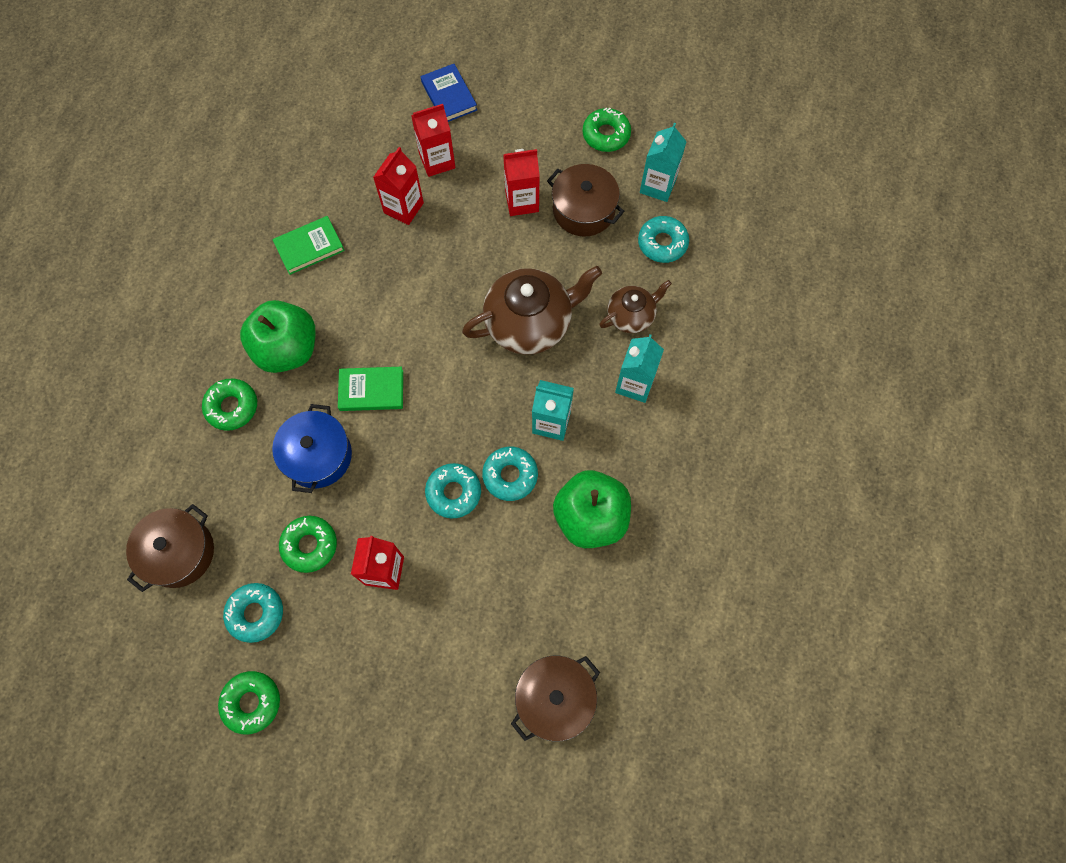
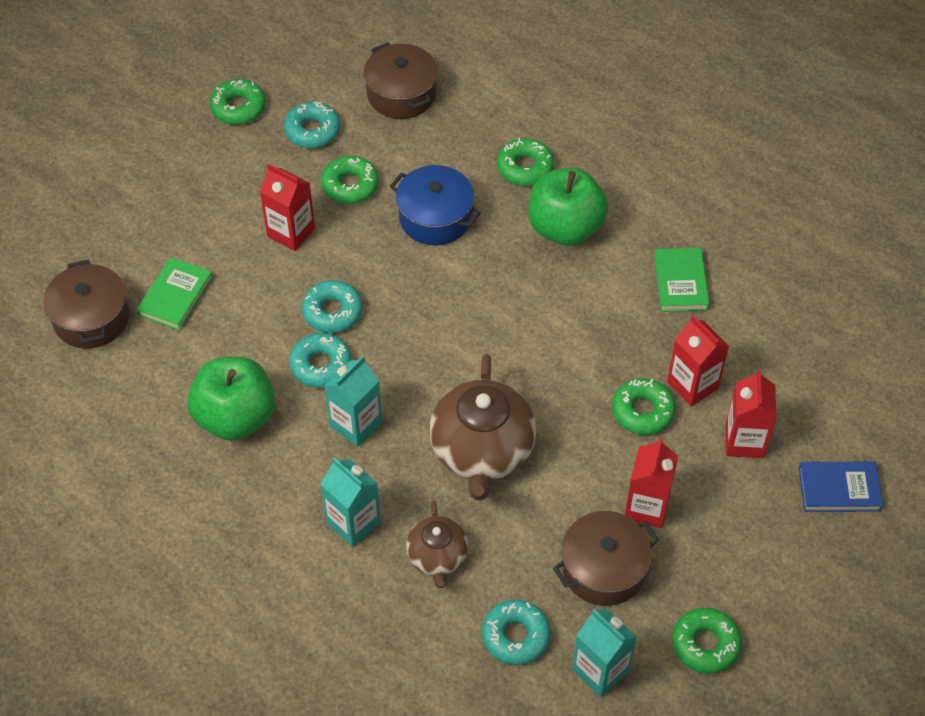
camera: 115 degrees right, 15 degrees down
(371, 390) = (481, 282): green book -> green book (175, 296)
(442, 231) = (642, 411): none -> green donut

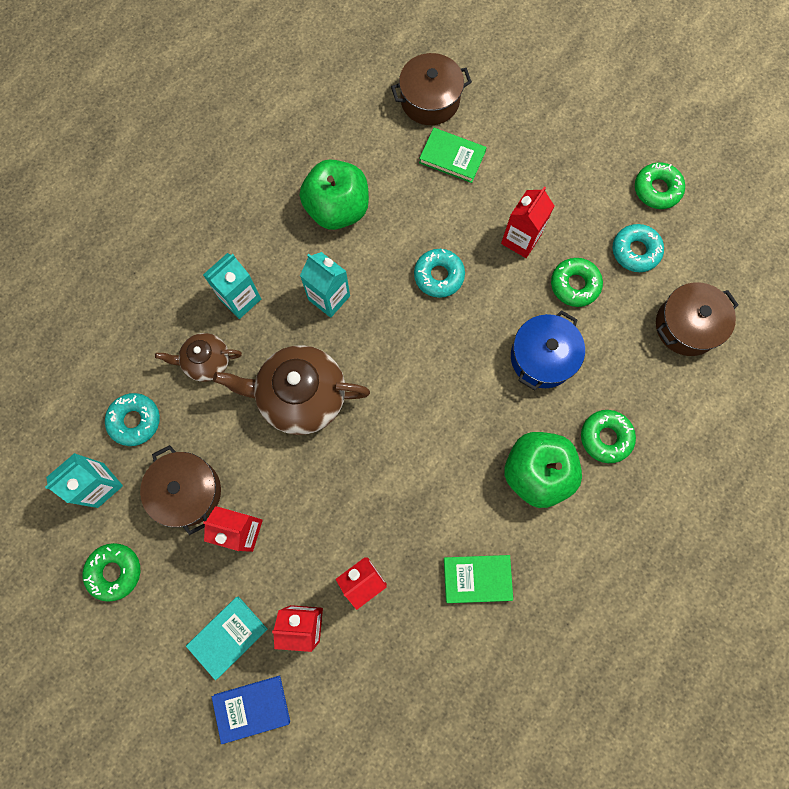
camera: 90 degrees right, 20 degrees up
(321, 365) = (385, 269): turquoise donut -> none
(642, 411) = (337, 533): green donut -> none
(767, 516) = (228, 637): none -> turquoise book
(839, 489) = (252, 708): blue book -> blue book turned 75 degrees clockwise

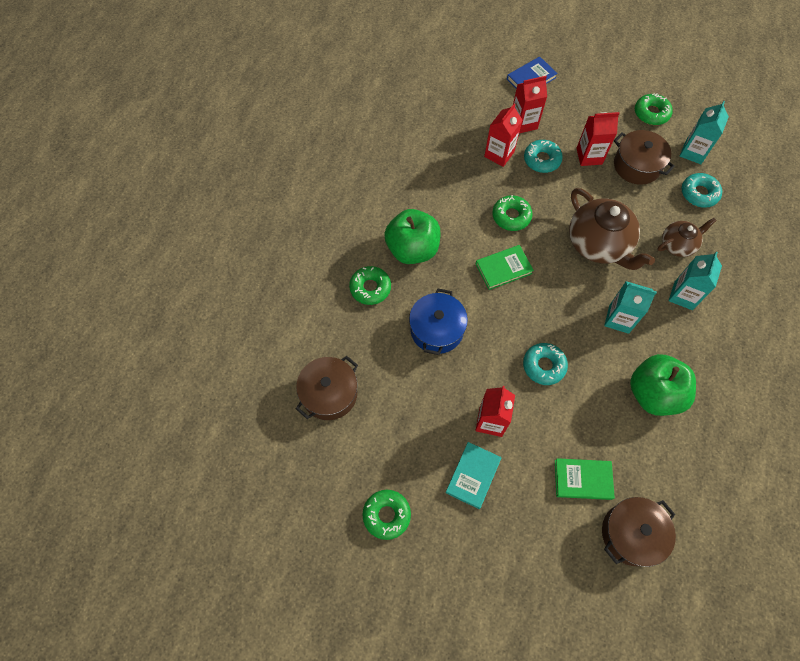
camera: 160 degrees right, 10 degrees down
(228, 637) = (564, 104): turquoise book -> turquoise book (473, 475)
(301, 396) = (599, 244): brown teapot -> brown teapot turned 75 degrees clockwise
(477, 578) = (428, 177): green book -> green book (503, 269)
(574, 285) = (431, 397): green donut -> green donut (511, 216)
(635, 251) = (389, 445): turquoise donut -> turquoise donut (542, 160)

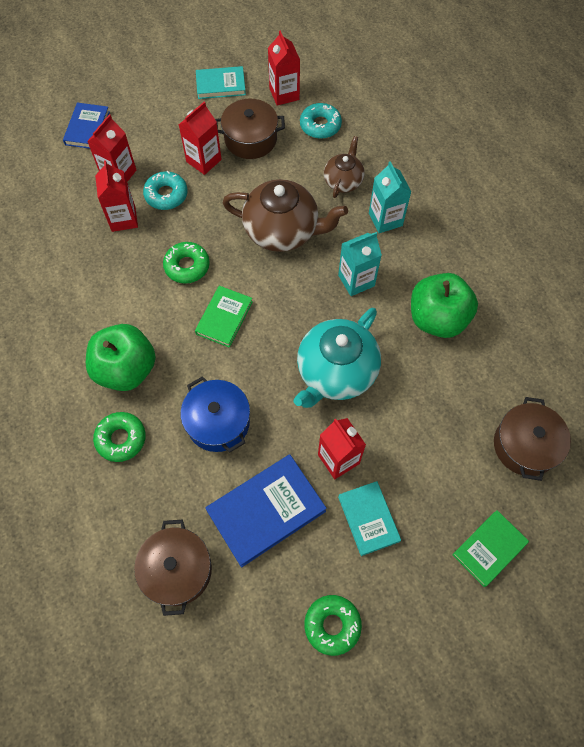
camera: 45 degrees left, 0 degrees up
(414, 409) = (266, 511): none -> blue book
(544, 366) = (336, 372): turquoise donut -> turquoise teapot
(582, 479) = (452, 437): green book -> green book (489, 548)
(651, 113) = (220, 85): green donut -> turquoise book
(693, 152) = (284, 94): turquoise carton -> red carton

